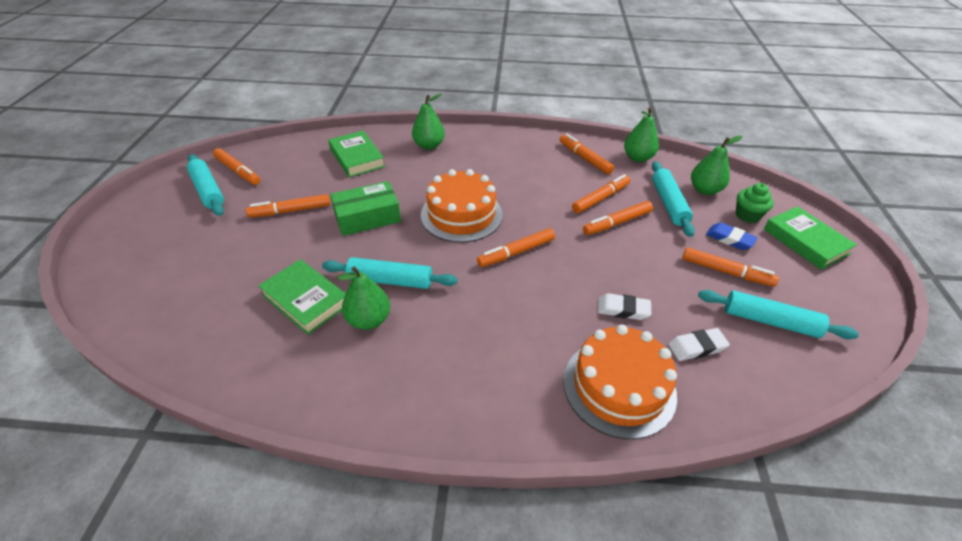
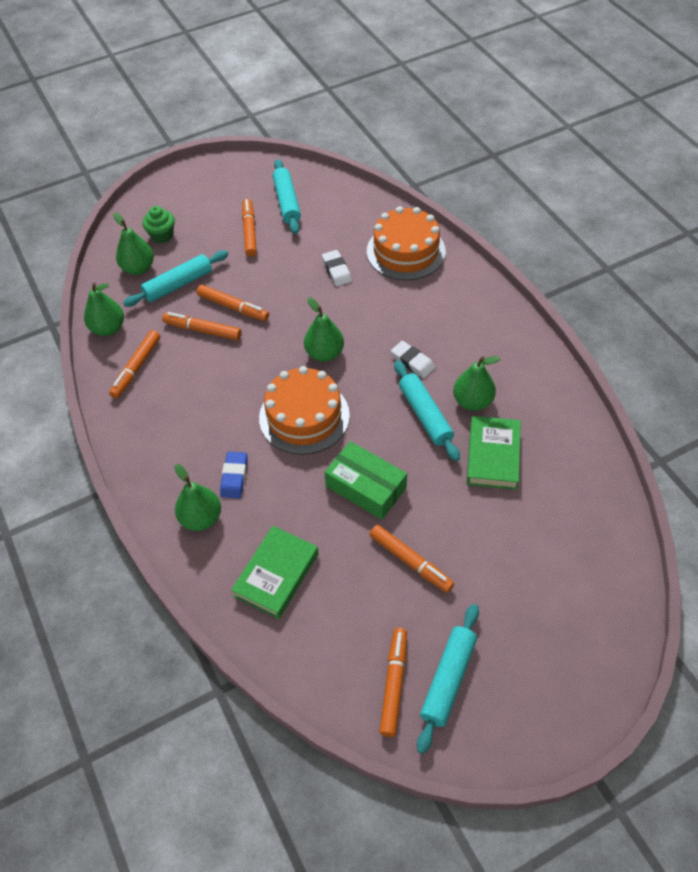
camera: 120 degrees left, 10 degrees up
(516, 252) = (324, 353): orange marker -> green pear
(696, 347) = (341, 228): white eraser -> white eraser (412, 362)
(729, 239) = (205, 238): blue eraser -> blue eraser (234, 477)
(805, 241) = (177, 200): green book -> none

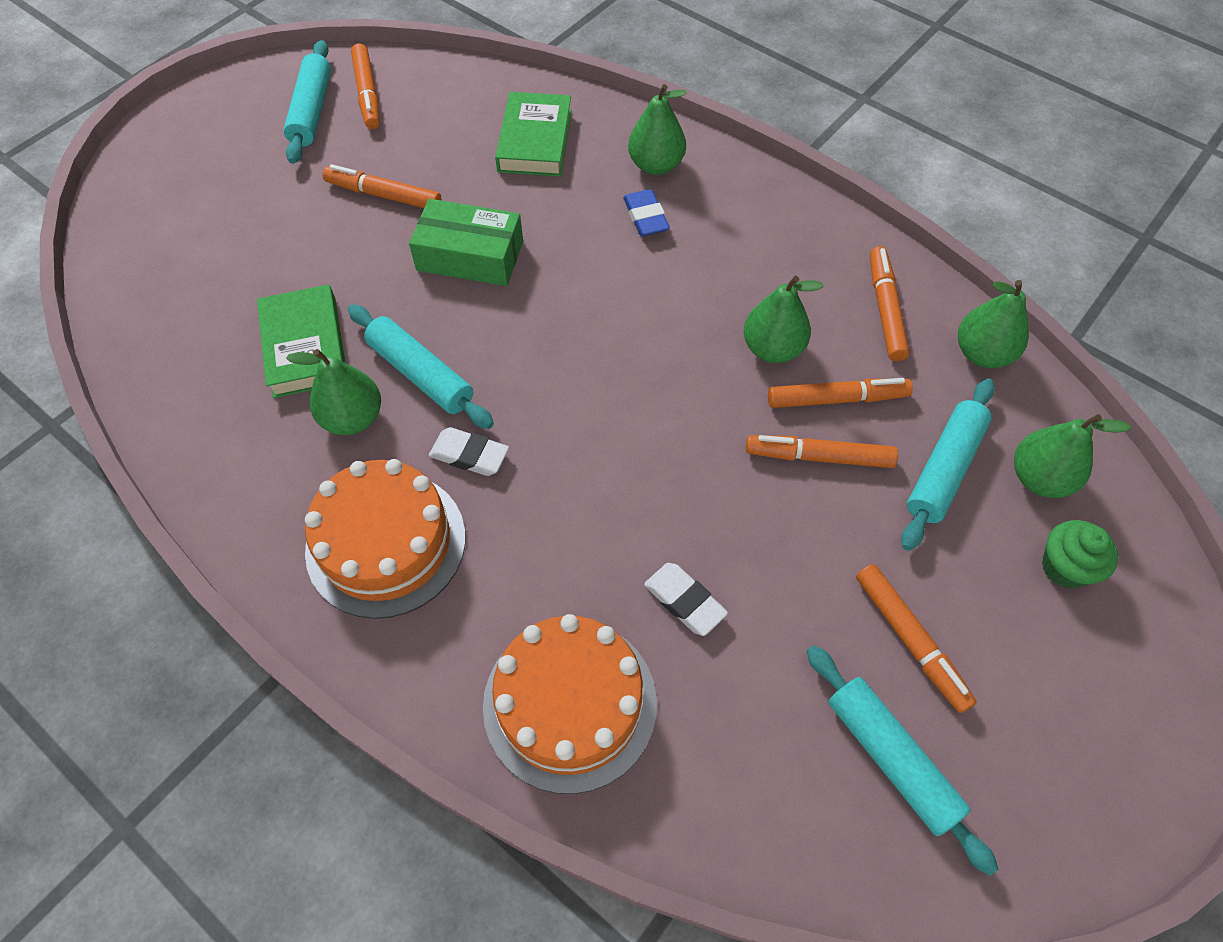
camera: 155 degrees right, 5 degrees up
(304, 416) = (598, 317): orange cake -> orange cake (386, 543)
(324, 353) = (619, 423): green pear -> green pear (772, 349)

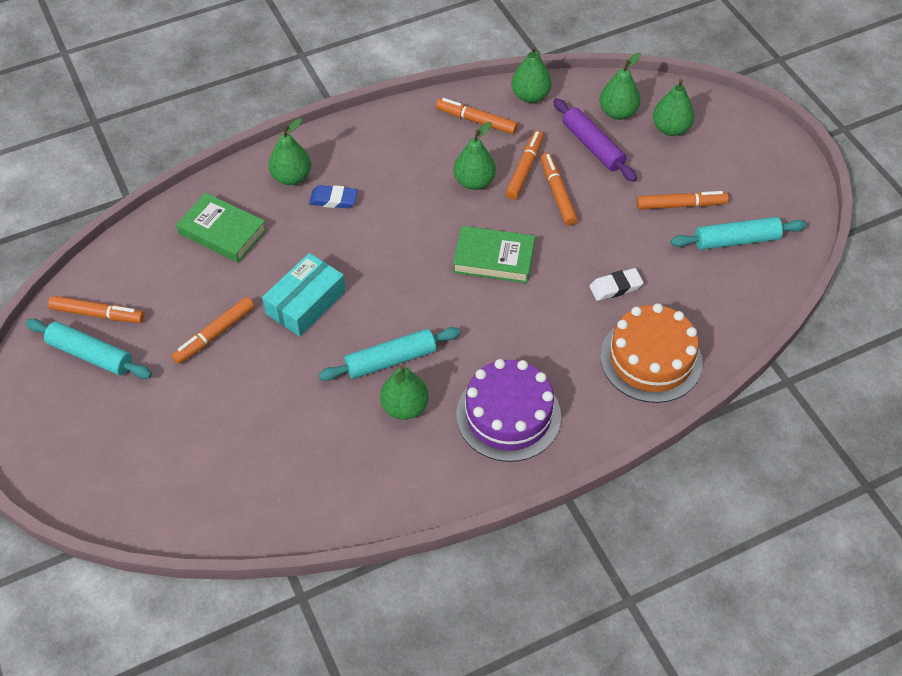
camera: 65 degrees left, 5 degrees down
(305, 346) = (328, 418): green book -> green book (493, 258)
(386, 543) = (508, 415): orange cake -> purple cake
(469, 455) = (468, 354): white eraser -> none
(470, 256) = (306, 303): green box -> turquoise box
(819, 457) = (557, 193): orange marker -> orange marker turned 135 degrees clockwise
(944, 469) = (592, 146): turquoise rolling pin -> purple rolling pin
(1065, 567) = (670, 128): green cupcake -> green pear

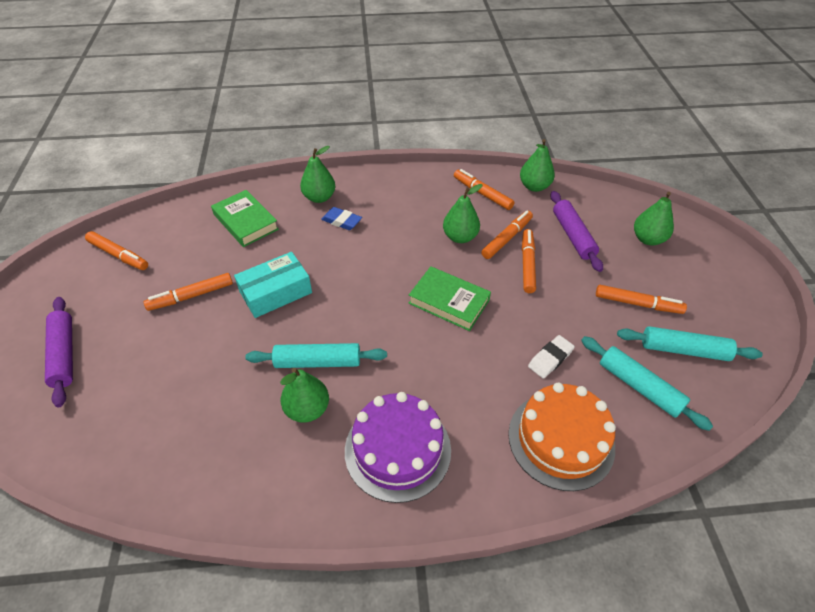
camera: 20 degrees right, 5 degrees down
(90, 354) = (92, 283): turquoise rolling pin -> turquoise rolling pin (639, 387)
(117, 436) = (64, 354): none -> purple rolling pin
(615, 287) = (550, 359): white eraser -> white eraser turned 45 degrees counterclockwise
(617, 112) = (604, 216): green pear -> none

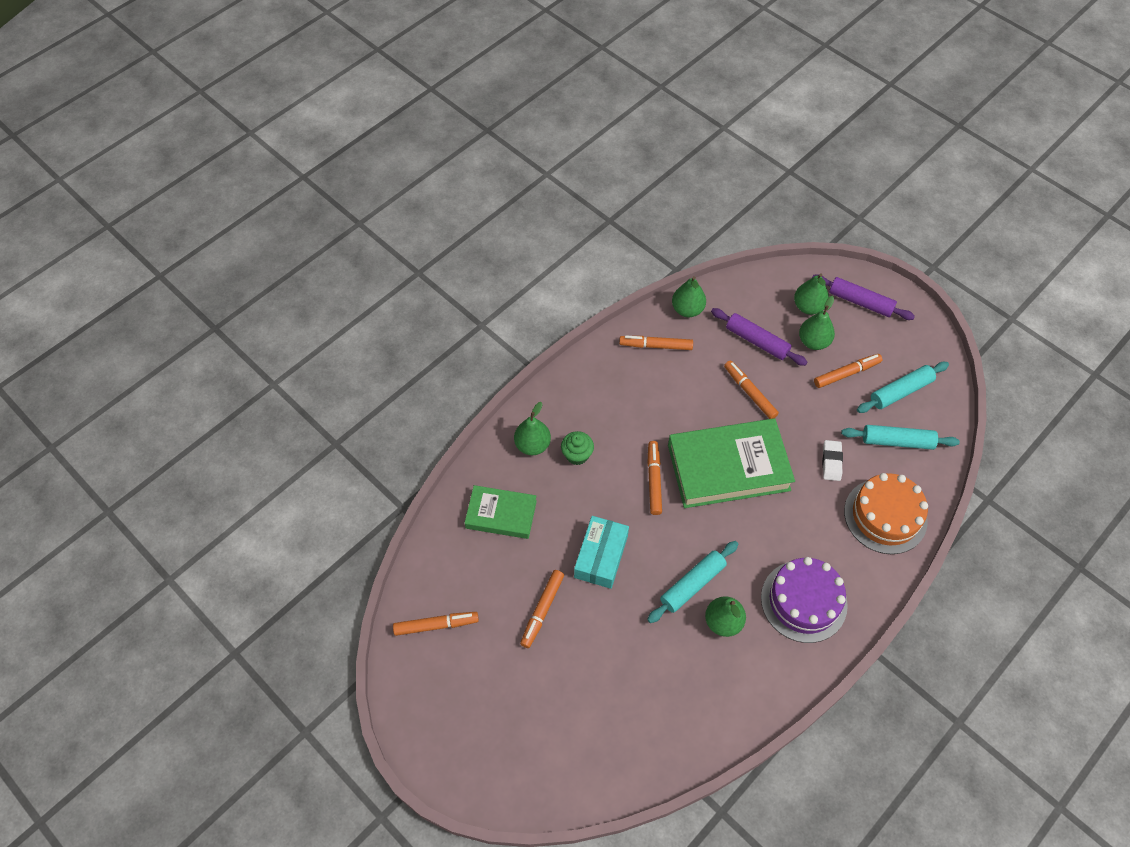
camera: 40 degrees left, 10 degrees up
(64, 354) = (509, 729): purple rolling pin -> purple rolling pin (860, 302)
(341, 221) = (577, 455): blue eraser -> green cupcake
(449, 302) = (728, 467): green book -> green book, size x1.74
(460, 237) = (680, 403): green pear -> green pear (813, 342)
(507, 238) = (714, 378): orange marker -> orange marker (654, 480)

